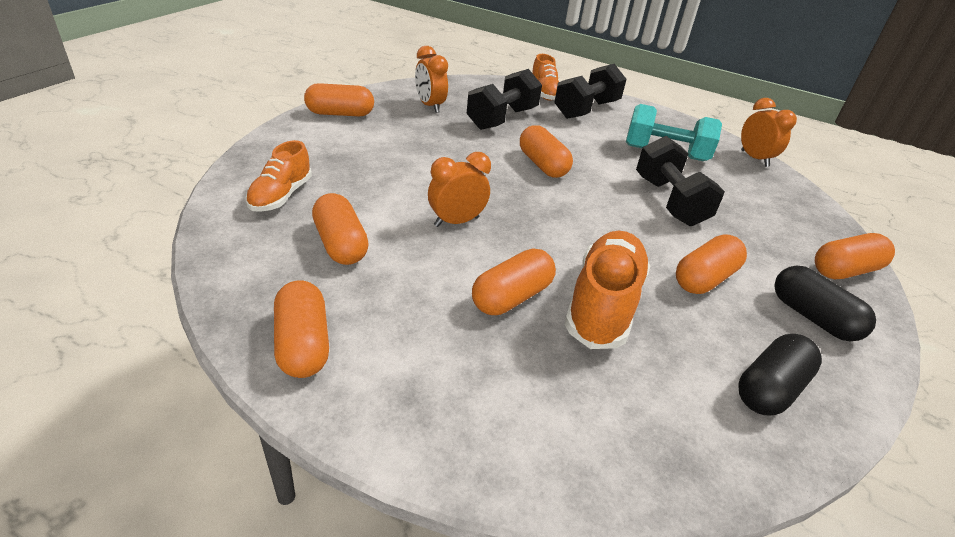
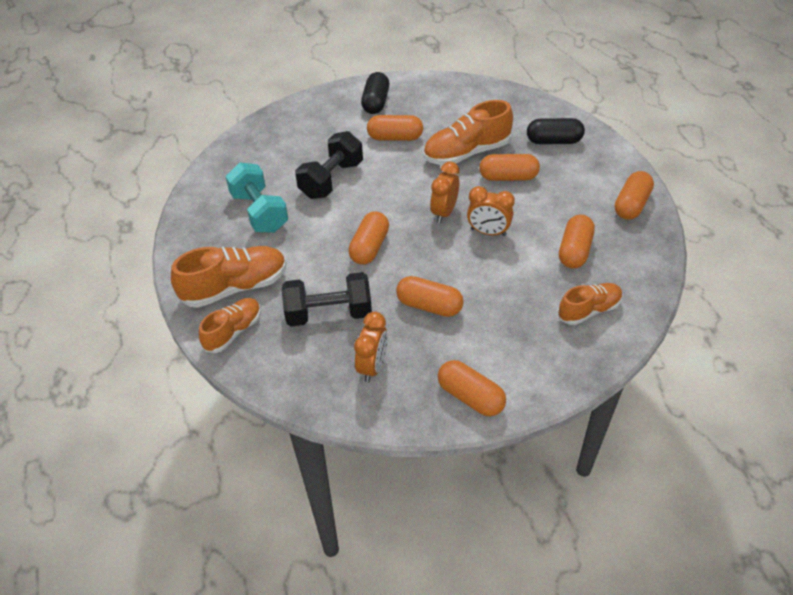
camera: 130 degrees left, 10 degrees up
(586, 109) = (235, 287): black dumbbell -> orange shoe
(754, 158) = (205, 176): orange clock -> orange clock (444, 212)
(770, 388) = (445, 97): black capsule -> black capsule (553, 141)
(845, 270) = (314, 106): orange capsule -> orange capsule (429, 305)

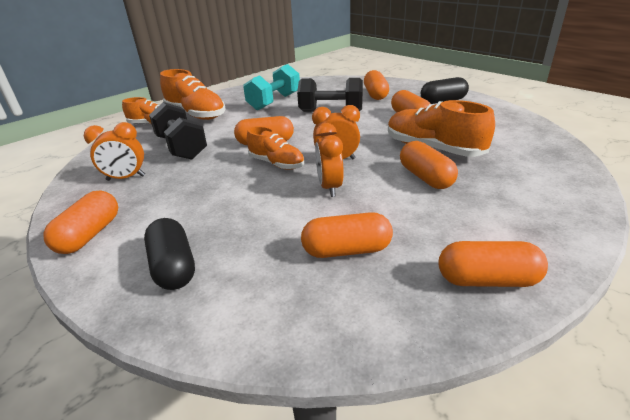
camera: 65 degrees right, 15 degrees down
(429, 305) = (207, 184): orange capsule -> orange capsule (375, 94)
(553, 141) = (525, 189): black capsule -> black capsule (173, 267)
(589, 310) = (245, 288): orange shoe -> orange shoe (276, 164)

